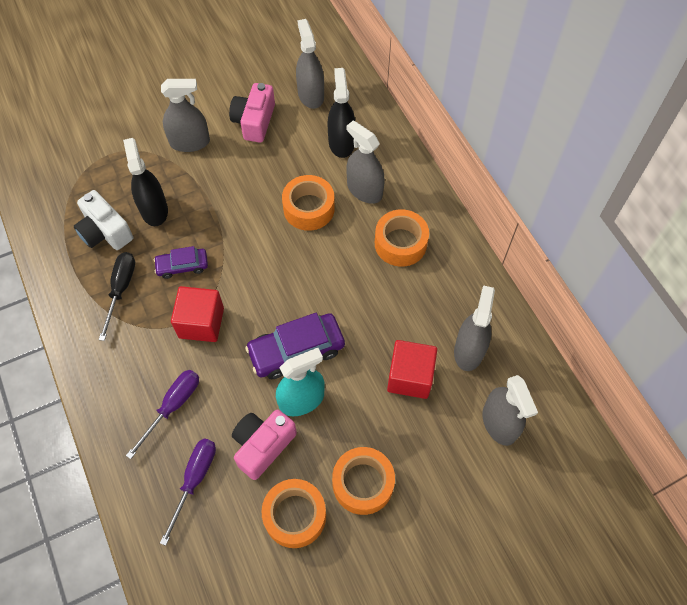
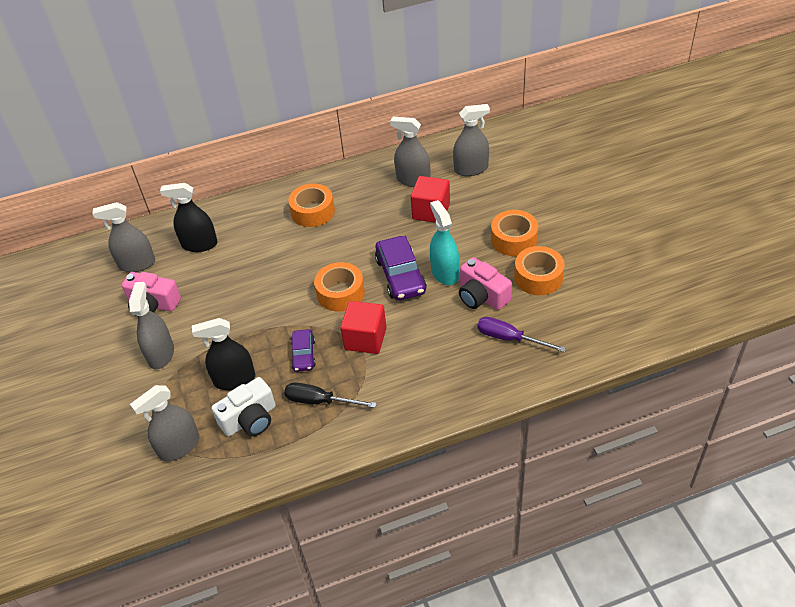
camera: 80 degrees left, 15 degrees down
(173, 406) = (444, 356): purple screwdriver -> none
(309, 208) = (264, 266): orange tape -> orange tape (340, 293)
(364, 190) = (254, 231): grey spray bottle -> grey spray bottle (179, 446)

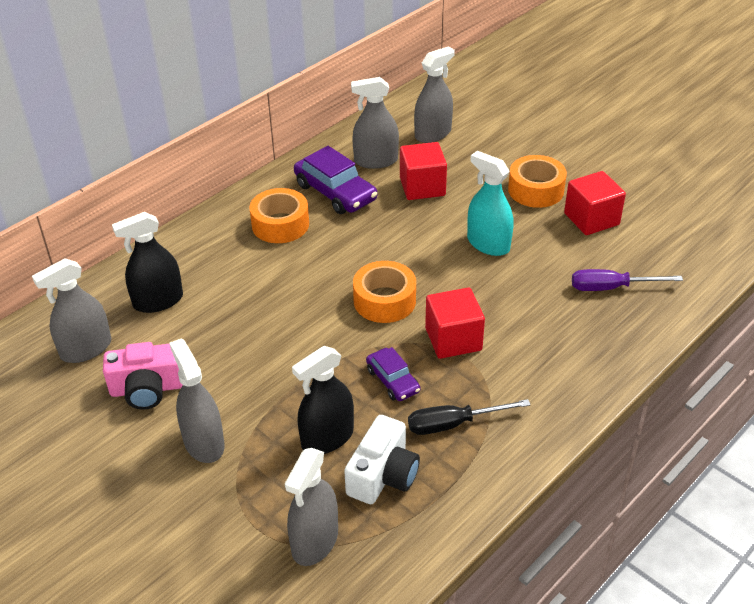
camera: 30 degrees left, 5 degrees down
(400, 275) = (440, 261): purple car -> purple car (335, 192)
(482, 296) = (547, 255): pink camera -> none
(538, 277) = (591, 219): orange tape -> red cube

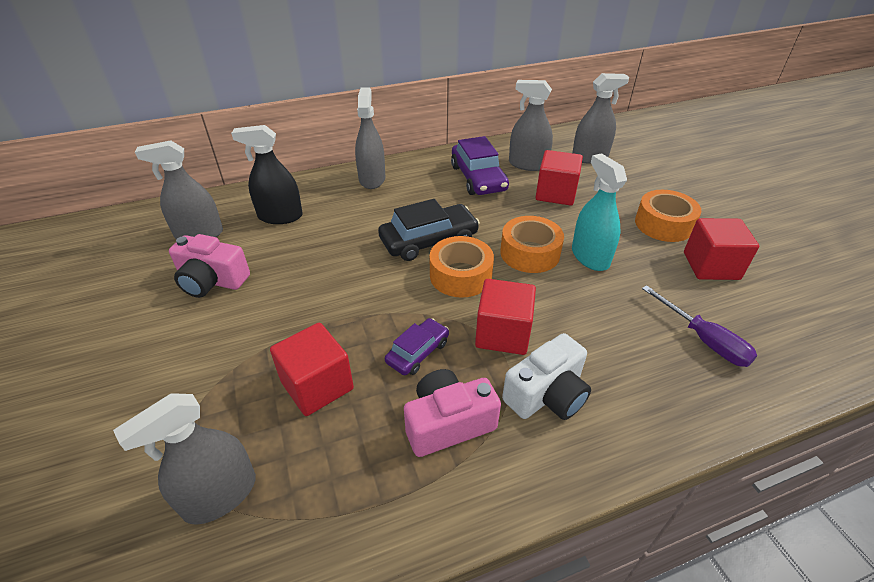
camera: 25 degrees right, 0 degrees up
(204, 443) = (212, 345): grey spray bottle -> grey spray bottle (372, 179)
(280, 224) = (417, 189): orange tape -> orange tape (530, 253)
(327, 438) = (317, 385): black spray bottle -> red cube
(332, 276) = (429, 241): none -> black car
(383, 475) = (339, 450): white camera -> white camera (547, 394)
(392, 380) = (418, 352): purple car -> purple car turned 135 degrees counterclockwise
(453, 424) = (448, 423): black screwdriver -> pink camera
(611, 288) = (704, 340): purple screwdriver -> purple screwdriver turned 150 degrees counterclockwise

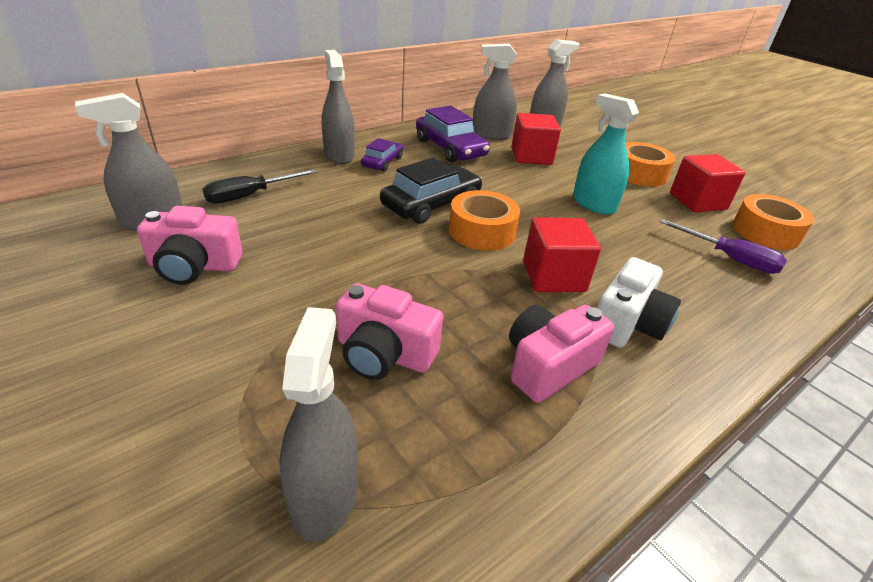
camera: 20 degrees left, 5 degrees down
(220, 495) = (324, 494): grey spray bottle -> grey spray bottle turned 150 degrees clockwise
(280, 216) = (250, 196): black spray bottle -> black screwdriver
(317, 385) = (384, 353): red cube -> pink camera
(418, 352) = (478, 305): purple car -> purple car (382, 162)
(530, 253) = (537, 206): orange tape -> orange tape (765, 232)

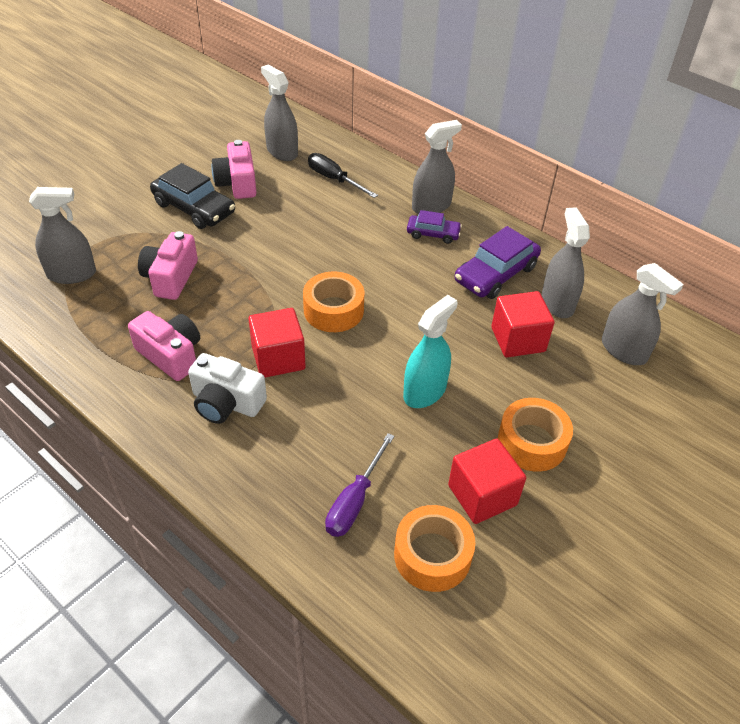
camera: 80 degrees right, 10 degrees up
(431, 204) = (367, 275): black car -> black car (194, 208)

